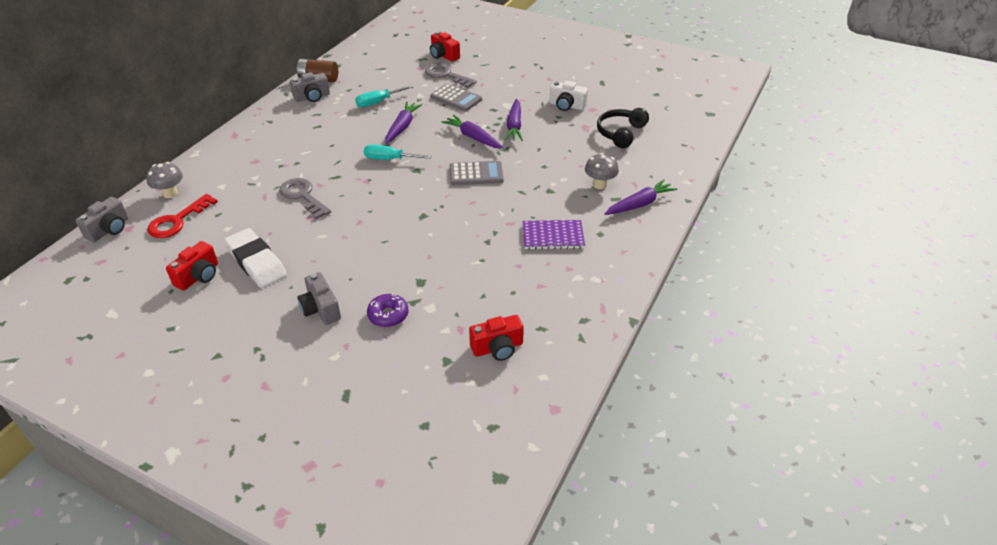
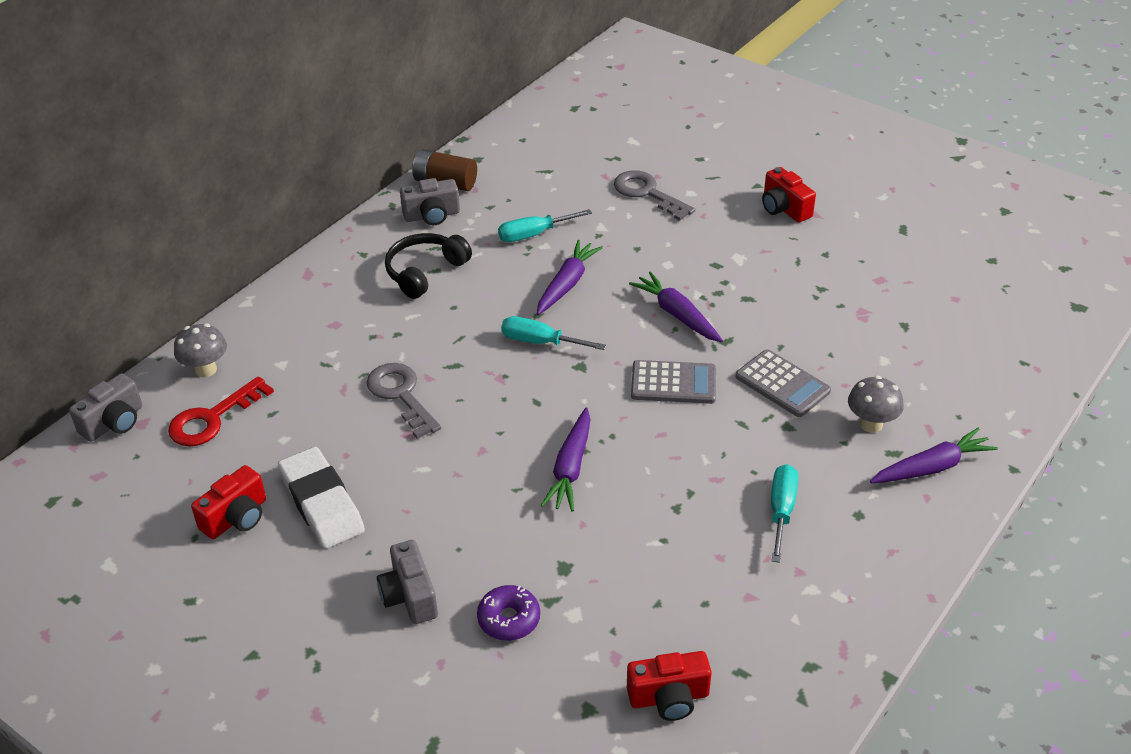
camera: 10 degrees right, 0 degrees up
(443, 56) = (648, 155): red camera -> red camera (784, 208)
(456, 98) = (658, 238): grey calculator -> grey calculator (782, 384)
(514, 126) = (746, 299): purple carrot -> purple carrot (570, 468)
(553, 236) = (781, 510): purple notebook -> turquoise screwdriver
(566, 106) = (837, 269): white camera -> none
(620, 133) = (920, 330): black headphones -> black headphones (425, 272)

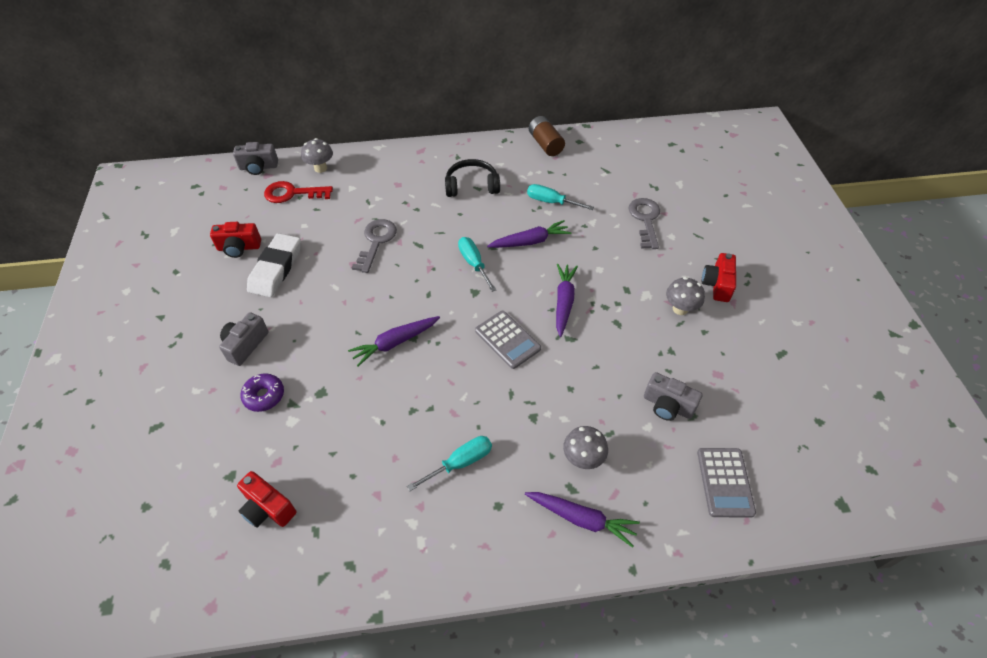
camera: 45 degrees right, 10 degrees up
(432, 215) = (515, 158): grey camera -> grey camera (667, 405)
(782, 249) = (680, 309): none -> grey mushroom
(782, 384) = (565, 390): grey calculator -> grey calculator (725, 482)

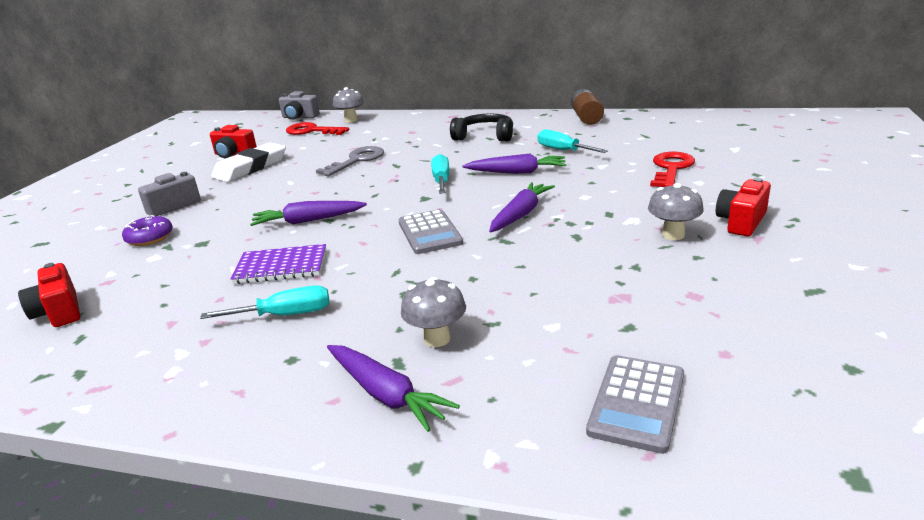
camera: 25 degrees right, 25 degrees down
(416, 408) = (281, 266): none -> purple notebook
(645, 220) = (671, 169): grey key -> red key
(667, 405) = (596, 312): grey camera -> none

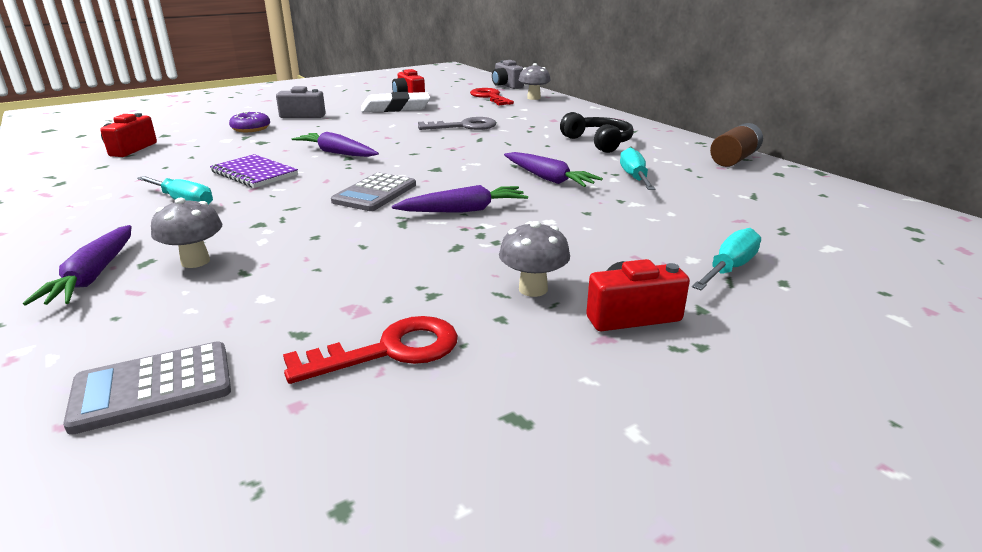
camera: 40 degrees right, 0 degrees up
(441, 180) = (479, 161): turquoise screwdriver -> turquoise screwdriver (729, 268)
(671, 169) = (696, 235): red key -> red key (389, 351)

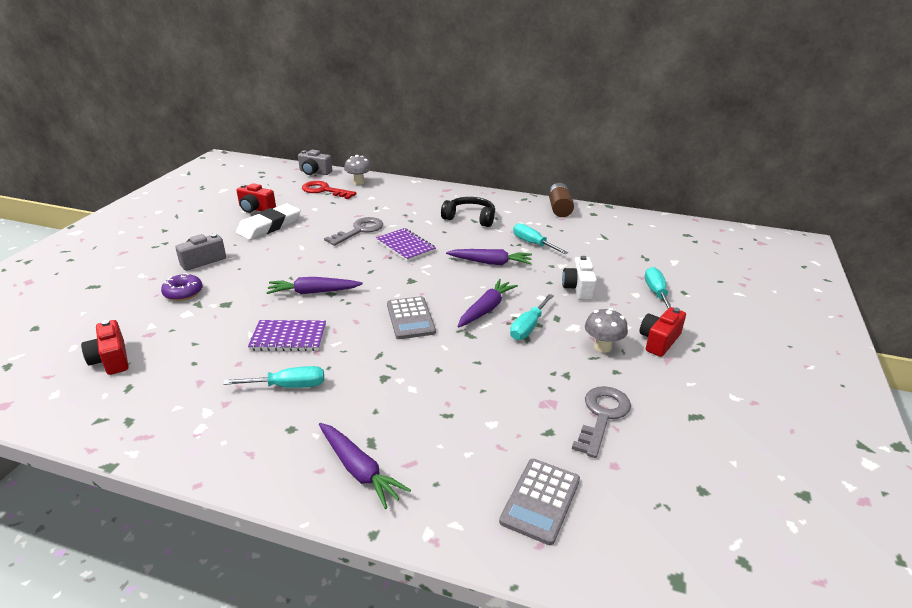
camera: 40 degrees left, 5 degrees up
(195, 261) = (403, 424): grey mushroom -> none
(389, 351) = (602, 416): red key -> grey key
(478, 239) = (528, 327): none -> turquoise screwdriver
(484, 145) = (405, 246): none -> purple notebook
(615, 228) = (578, 288): none -> white camera

